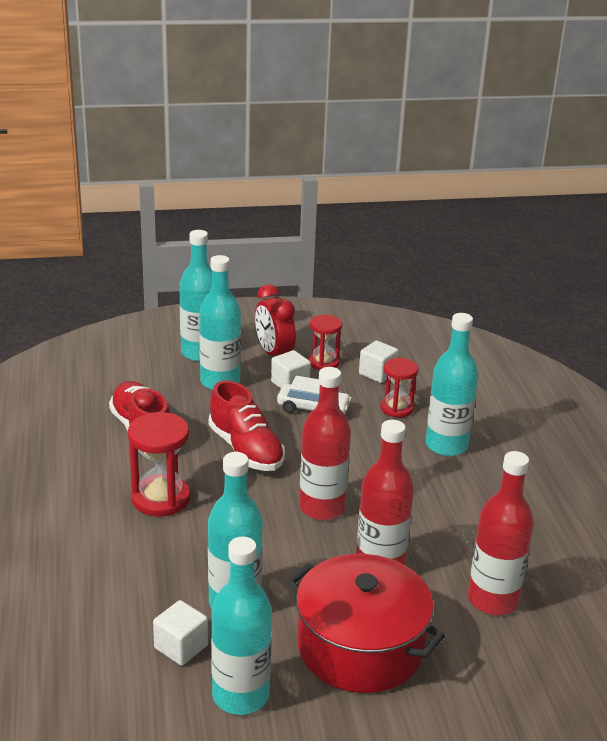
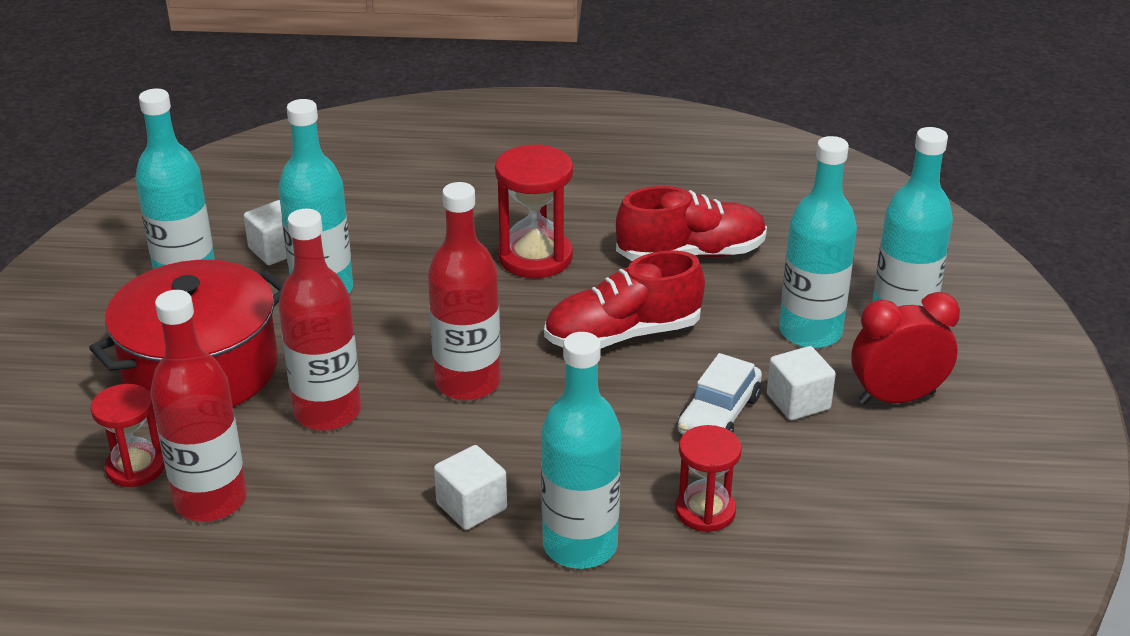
camera: 105 degrees right, 5 degrees up
(324, 362) = (866, 451): red hourglass -> red hourglass (136, 467)
(377, 373) = (824, 510): white cube -> white cube (471, 506)

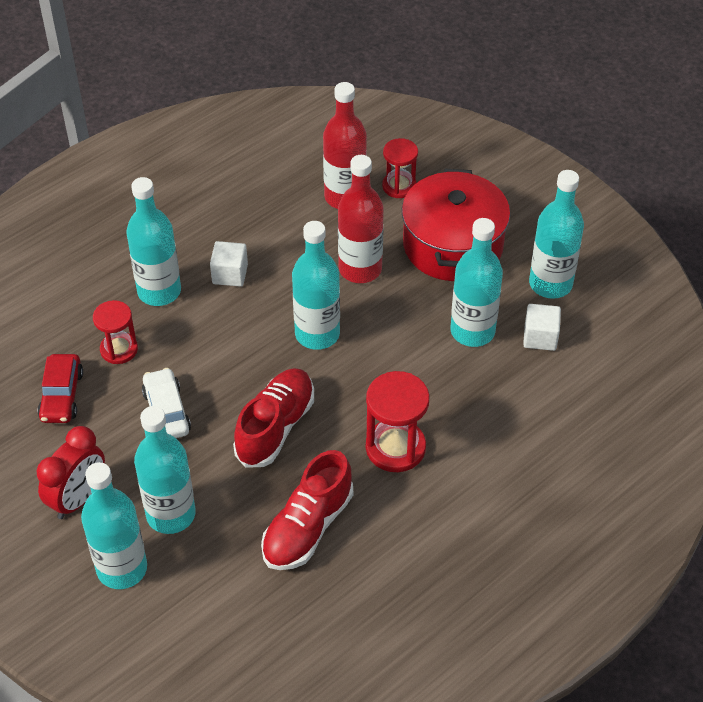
camera: 135 degrees right, 15 degrees up
(467, 383) = (317, 334): red bottle -> turquoise bottle
(798, 402) = (132, 453): white cube -> none
(826, 505) = (62, 395): none -> red car

